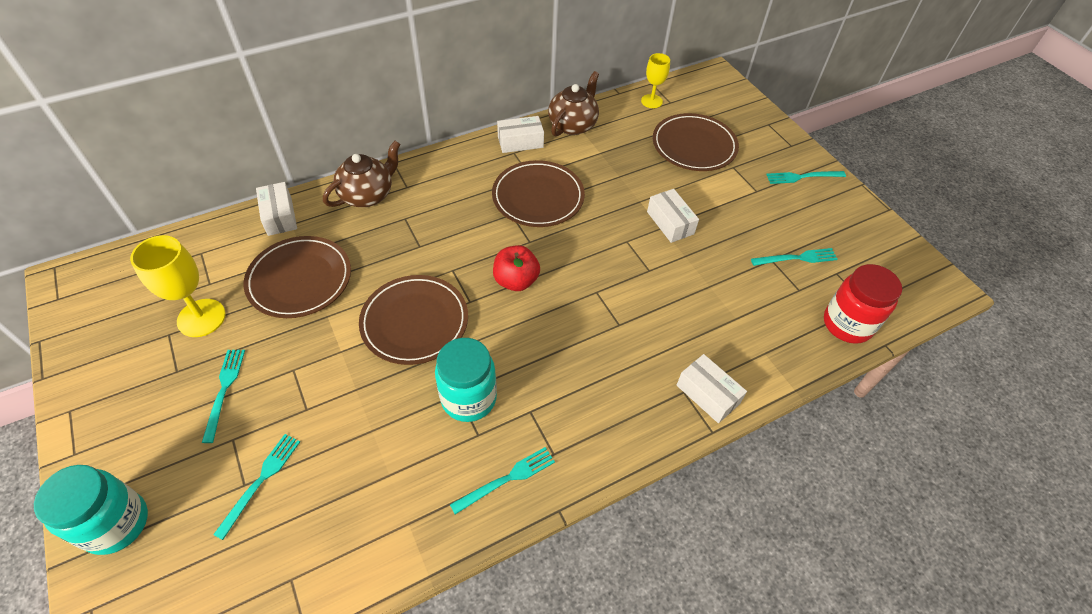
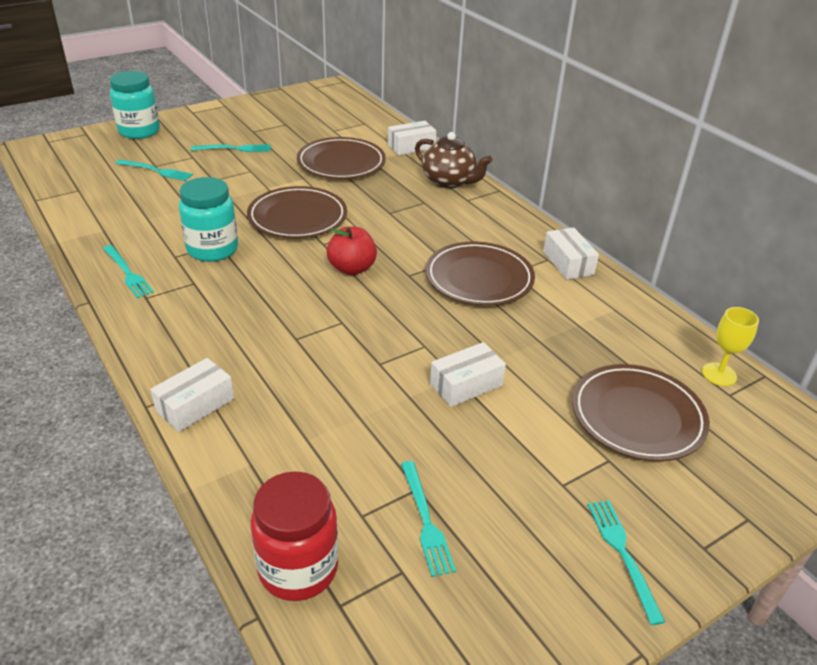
camera: 85 degrees right, 15 degrees down
(201, 318) = (300, 132): yellow goblet -> none
(573, 125) = (621, 301): brown teapot -> none

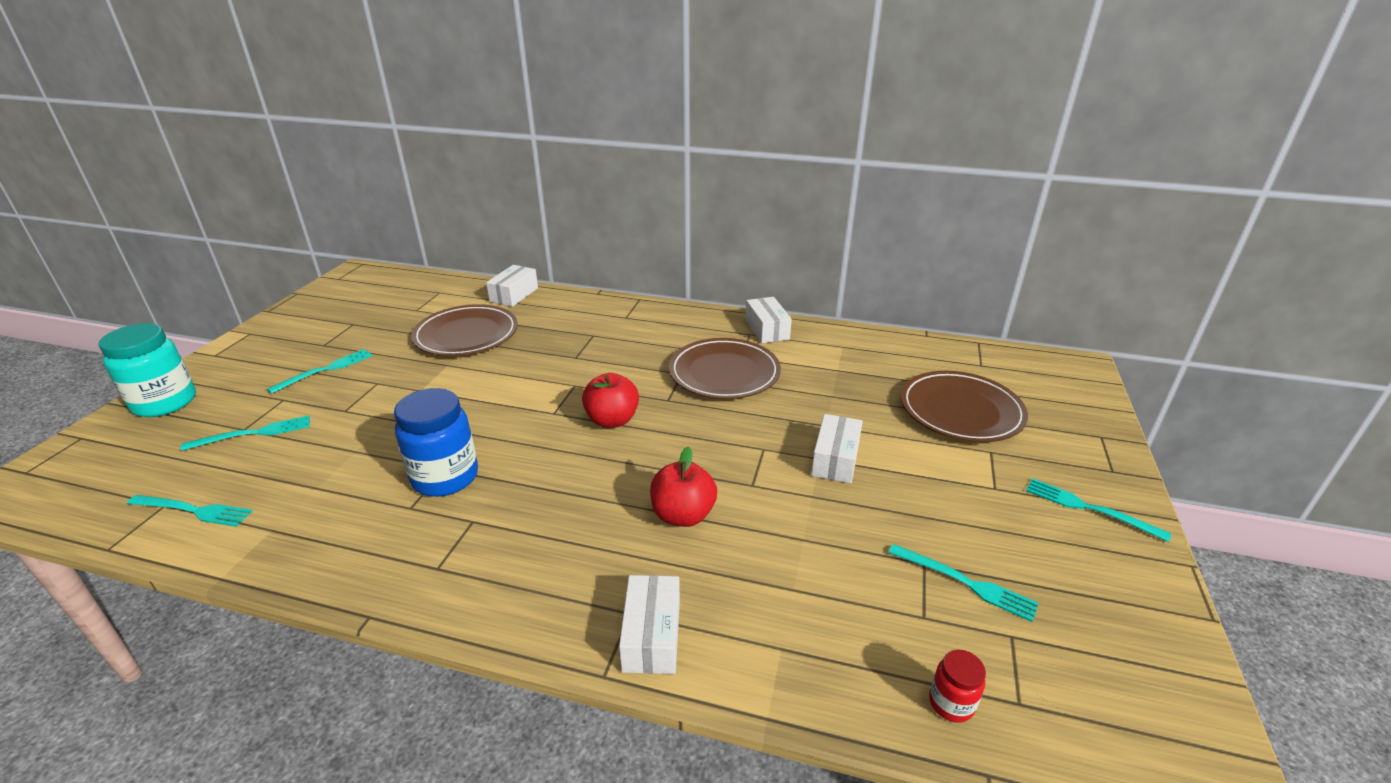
camera: 40 degrees left, 5 degrees down
(127, 273) = (374, 556): turquoise fork -> turquoise fork (192, 510)
(212, 249) = (445, 477): turquoise jar -> blue jar
(297, 217) = (493, 402): brown plate -> none
(298, 569) = (951, 703): red jar -> red jar, size x0.49
(308, 353) = (683, 515): none -> red apple
(449, 182) = (590, 309): brown teapot -> none
(568, 263) = (767, 329): white box -> white box turned 45 degrees clockwise
(719, 374) = (957, 355): yellow goblet -> none

